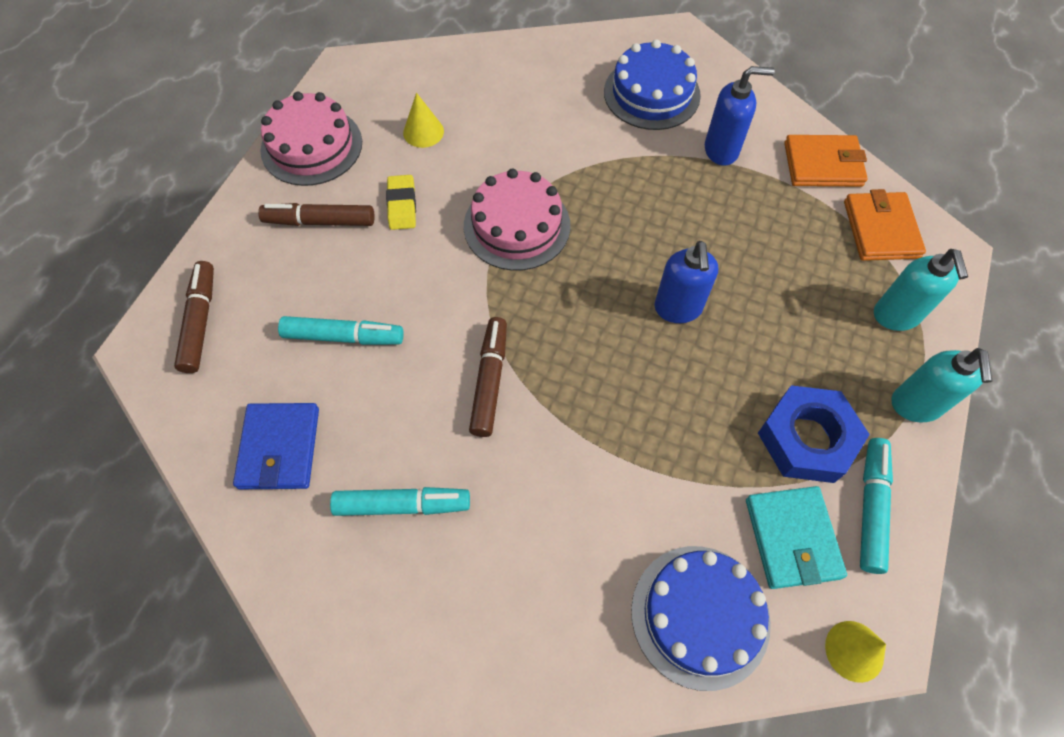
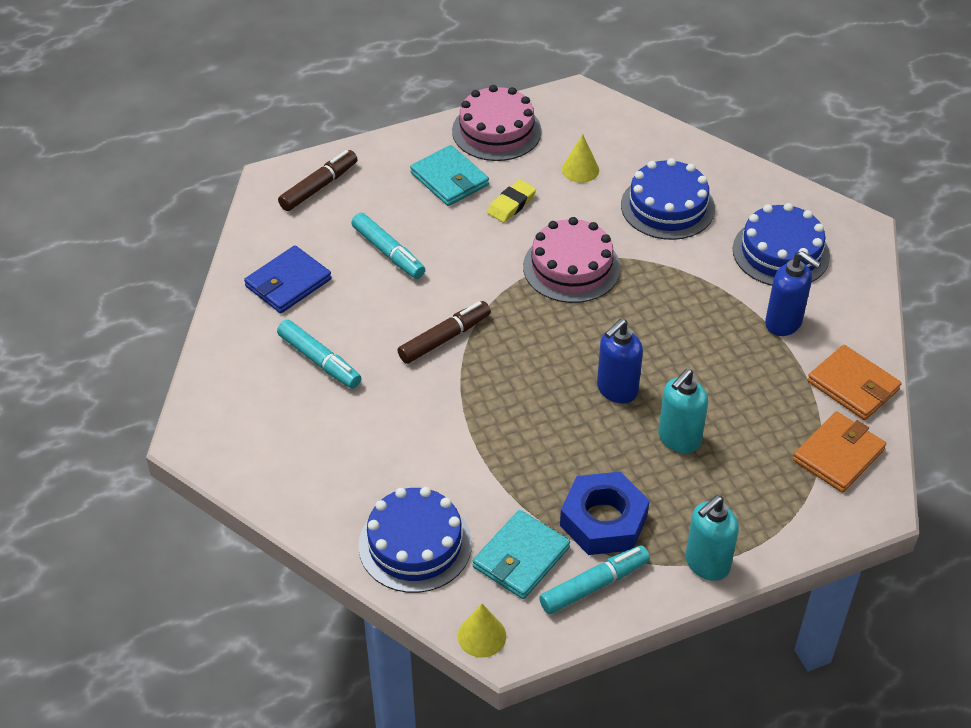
camera: 45 degrees right, 15 degrees down
(320, 221) = (449, 179): brown marker -> turquoise wallet
(528, 115) = (667, 206): none -> blue cake
(896, 316) = (770, 509): turquoise soap dispenser -> turquoise soap dispenser (678, 439)

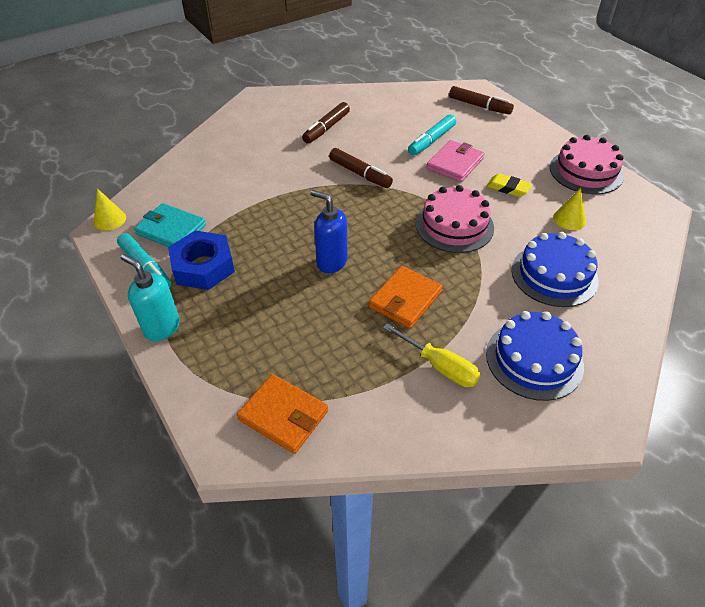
camera: 80 degrees right, 0 degrees up
(288, 283) = (388, 108): blue wallet -> none
(319, 361) = (326, 128): turquoise marker -> brown marker
(415, 544) = (183, 184): blue cake -> none
(448, 241) = (455, 164): none -> pink wallet
(449, 179) = (518, 156): turquoise wallet -> none
(678, 439) = (286, 302): turquoise soap dispenser -> none
(784, 323) = (439, 366): blue soap dispenser -> yellow screwdriver
(853, 386) = (373, 425): orange wallet -> orange wallet (405, 299)

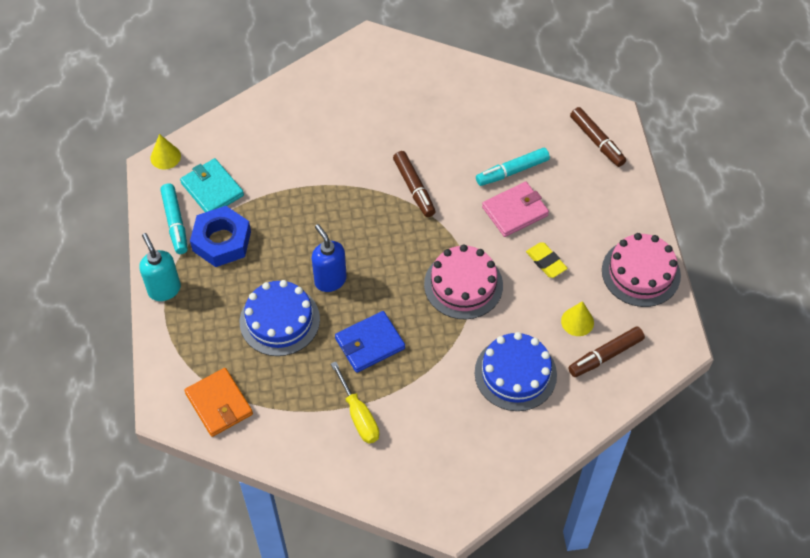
camera: 25 degrees right, 10 degrees up
(326, 128) = (416, 114): brown marker -> brown marker (605, 355)
(405, 299) = (370, 343): orange wallet -> blue wallet
(534, 359) = (437, 442): blue cake -> blue cake (279, 320)

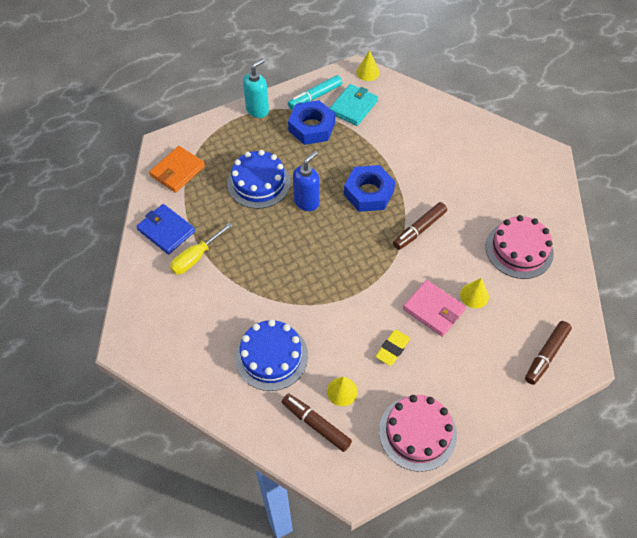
camera: 70 degrees right, 0 degrees up
(345, 217) = (368, 193): none -> blue nut
(370, 343) = (261, 245): blue wallet -> blue wallet (166, 230)
(463, 285) = (341, 292): pink cake -> pink cake (519, 249)
(512, 171) = (474, 295): turquoise marker -> yellow cone

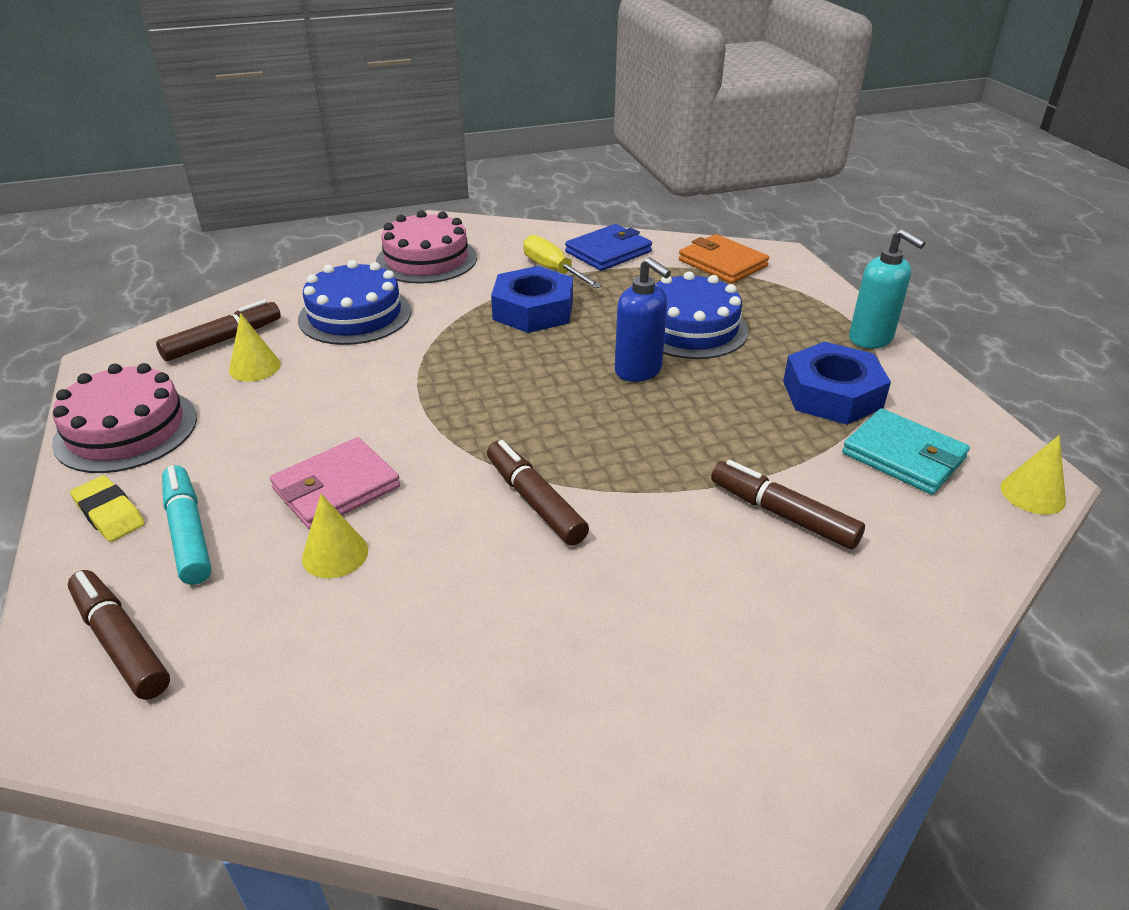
camera: 100 degrees right, 20 degrees down
(315, 97) = (924, 407): turquoise marker -> turquoise marker (188, 532)
(368, 193) = (648, 445): blue nut -> blue nut (533, 310)
(392, 349) = (290, 426): yellow eraser -> yellow eraser (109, 513)
(402, 146) = (782, 514): none -> brown marker
(519, 249) = (417, 668): pink cake -> pink cake (426, 259)

